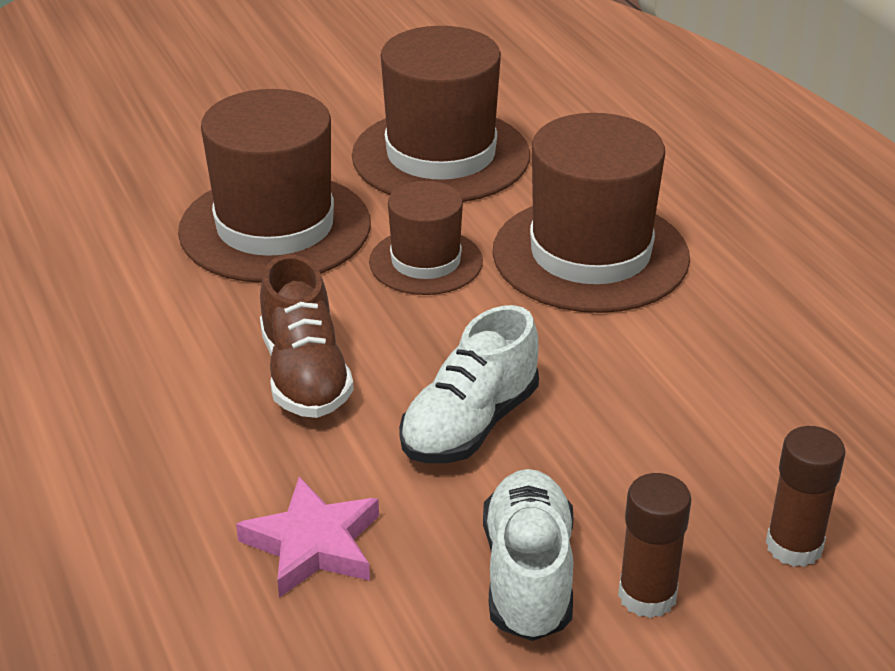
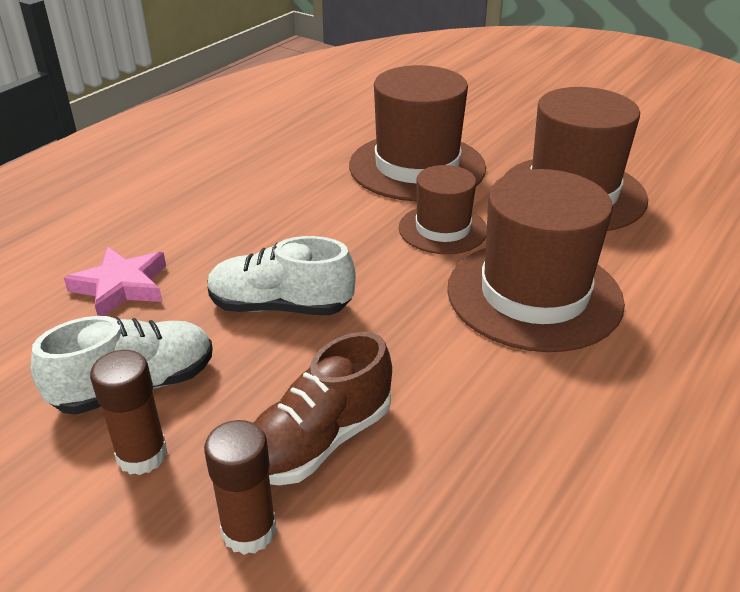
camera: 60 degrees right, 0 degrees up
(305, 375) = (280, 228): brown shoe -> brown shoe (319, 441)

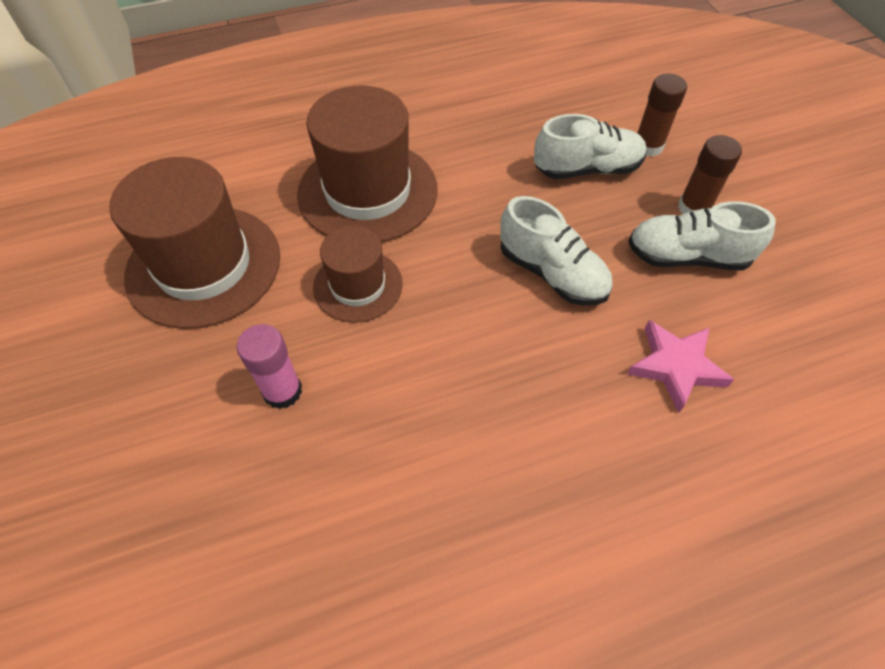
camera: 145 degrees left, 20 degrees up
(319, 441) = (587, 169): brown shoe -> white shoe
(417, 167) = (282, 391): brown hat -> pink glue stick

